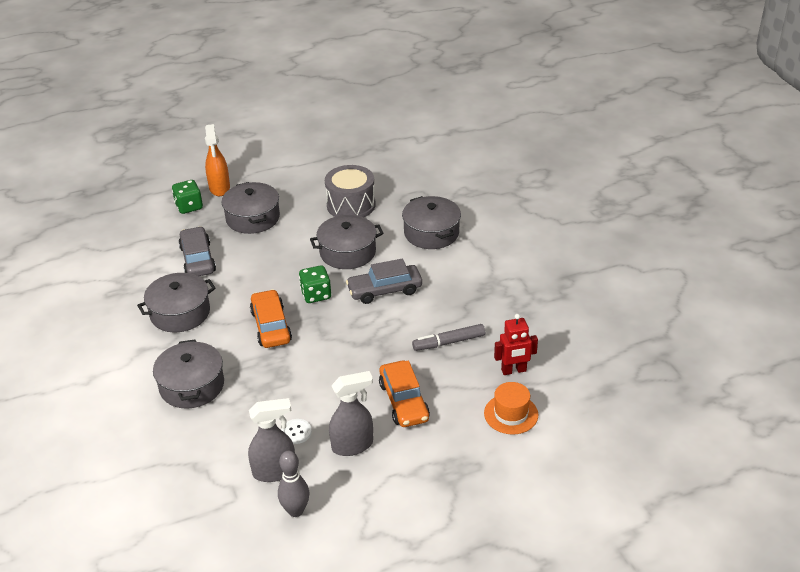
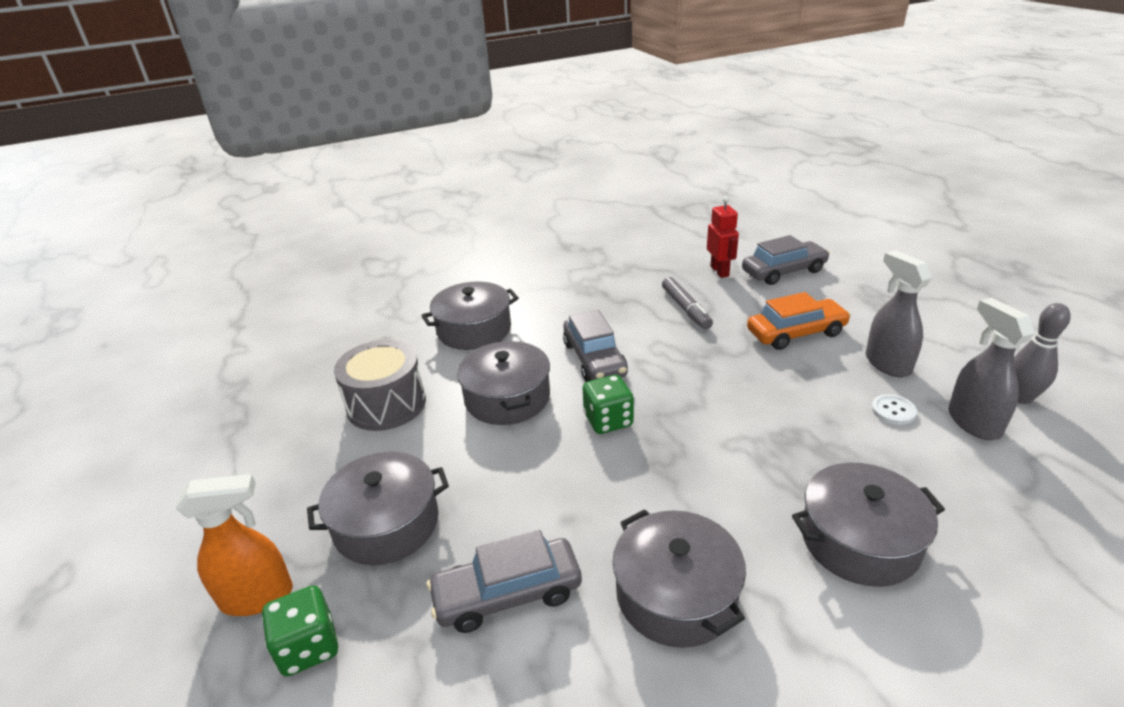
camera: 90 degrees left, 5 degrees down
(271, 326) = (688, 461): orange car -> none
(511, 414) = (783, 271): orange hat -> grey car

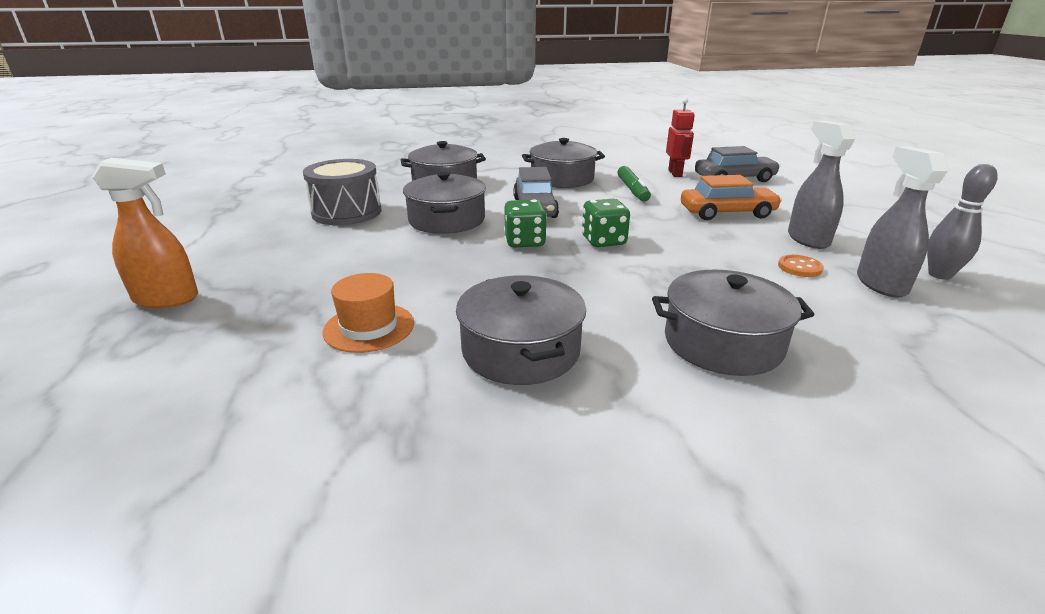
camera: 10 degrees right, 5 degrees down
(308, 647) = (183, 332): green dice -> green dice (603, 241)
(386, 524) = (298, 274): grey pot -> grey pot (562, 179)
(507, 594) = (369, 327): grey car -> orange hat
(686, 309) = (632, 190): grey marker -> green marker
(893, 411) = (799, 267): white button -> orange button

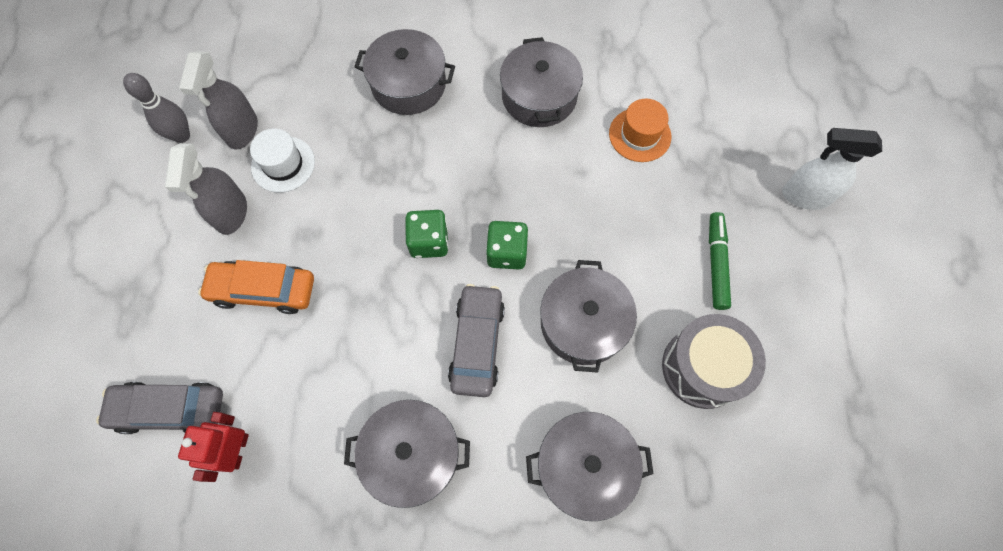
camera: 170 degrees left, 40 degrees up
(167, 299) = (805, 196): orange spray bottle -> white spray bottle
(632, 190) = (333, 387): green marker -> green marker (716, 263)
(799, 267) = (283, 164): orange button -> white hat

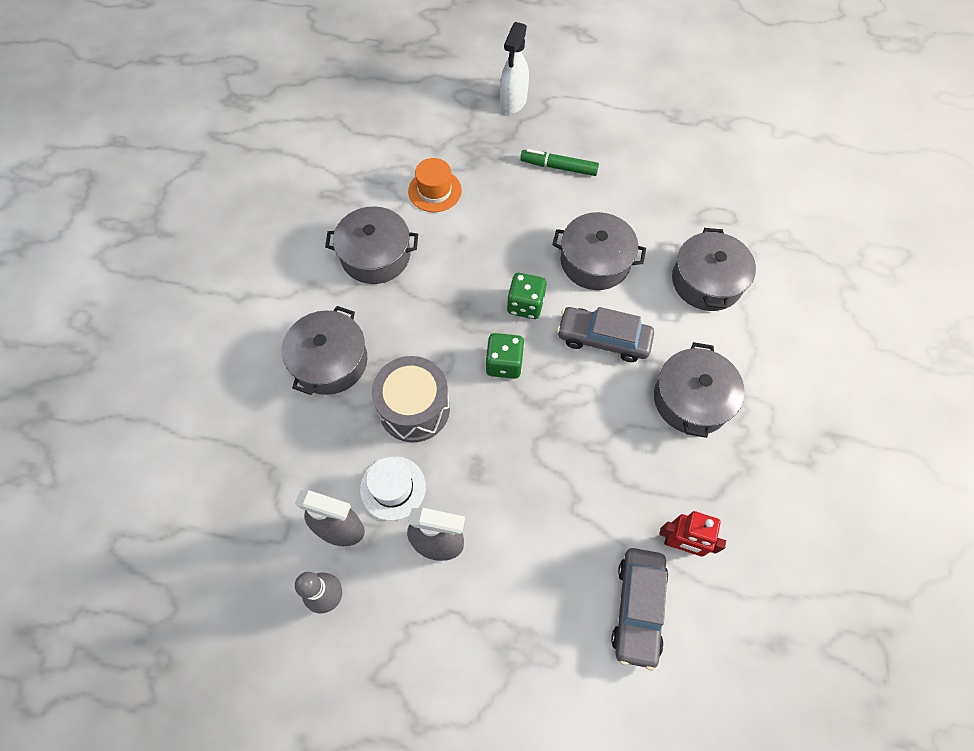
camera: 80 degrees left, 5 degrees down
(263, 290) = (528, 514): orange car -> none
(702, 367) = (639, 194): grey drum -> grey drum (414, 408)

